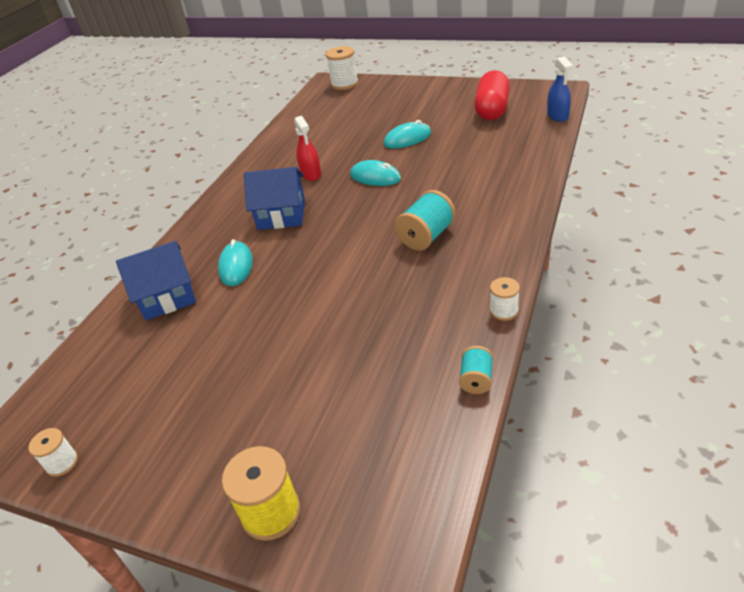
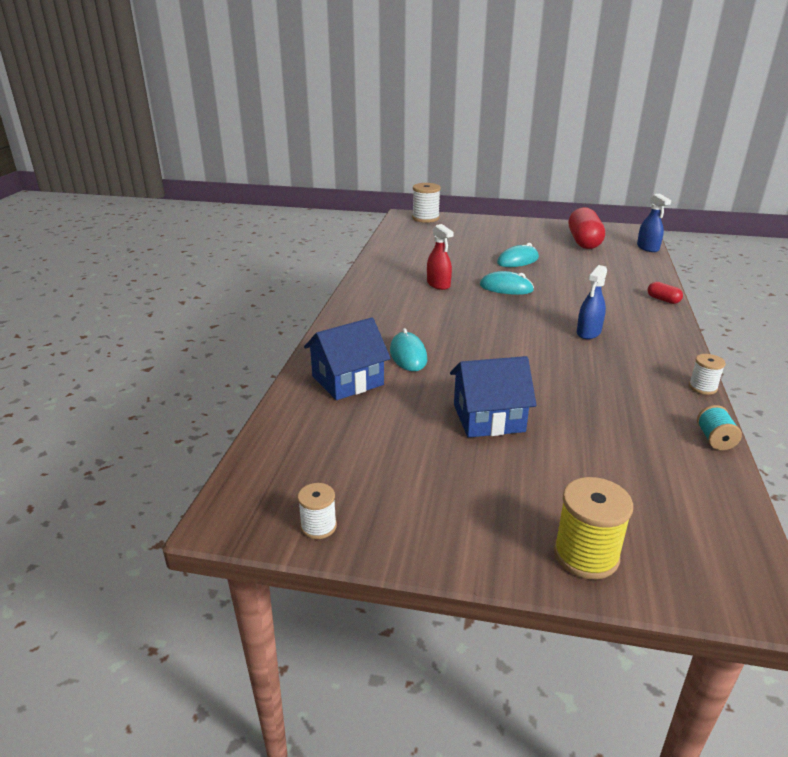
camera: 15 degrees left, 10 degrees down
(281, 215) = (429, 315): blue house -> blue house (488, 418)
(426, 236) = (588, 332): turquoise spool -> blue spray bottle
(531, 190) = (663, 300): none -> red capsule

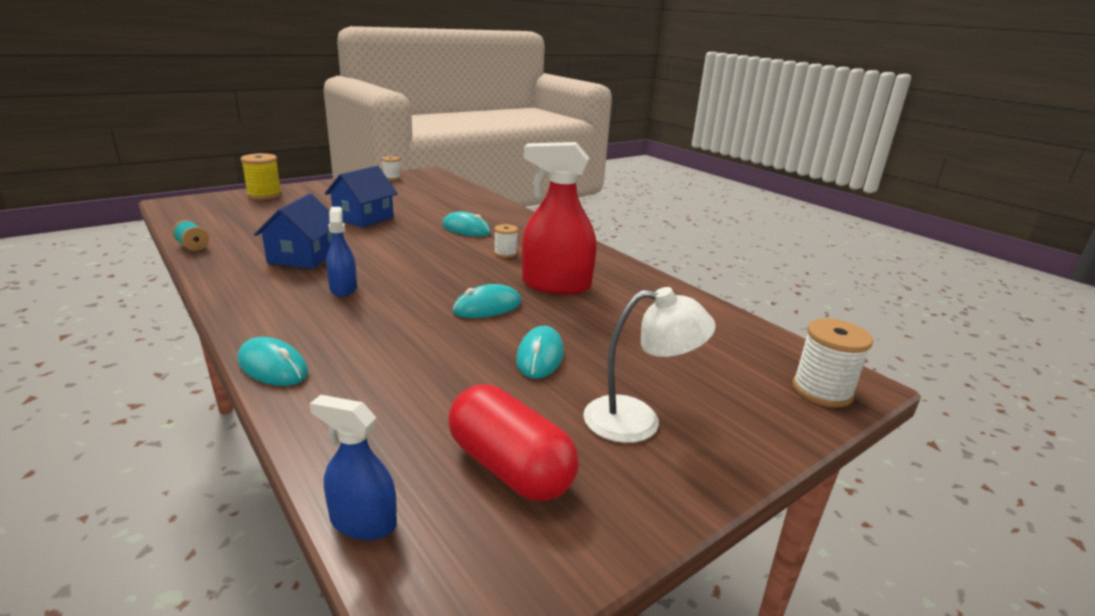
camera: 130 degrees right, 5 degrees down
(347, 380) = (475, 210): blue house -> blue house (303, 257)
(438, 284) = (556, 285): red spray bottle -> red spray bottle, size x1.83
(515, 235) = (638, 420): none -> white lamp
(663, 300) = (273, 367): red capsule -> turquoise mouse
(702, 387) = (203, 275): white spool -> white spool (505, 253)

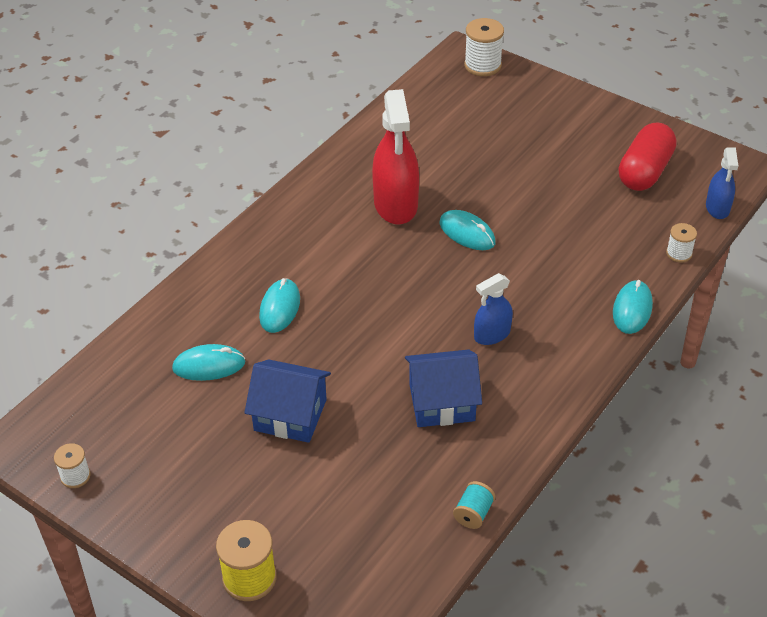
camera: 105 degrees left, 20 degrees up
(505, 253) = (338, 256): white spool -> white spool (679, 253)
(540, 356) = (525, 186): turquoise mouse -> turquoise mouse (209, 365)
(638, 420) = (568, 133): white lamp -> none

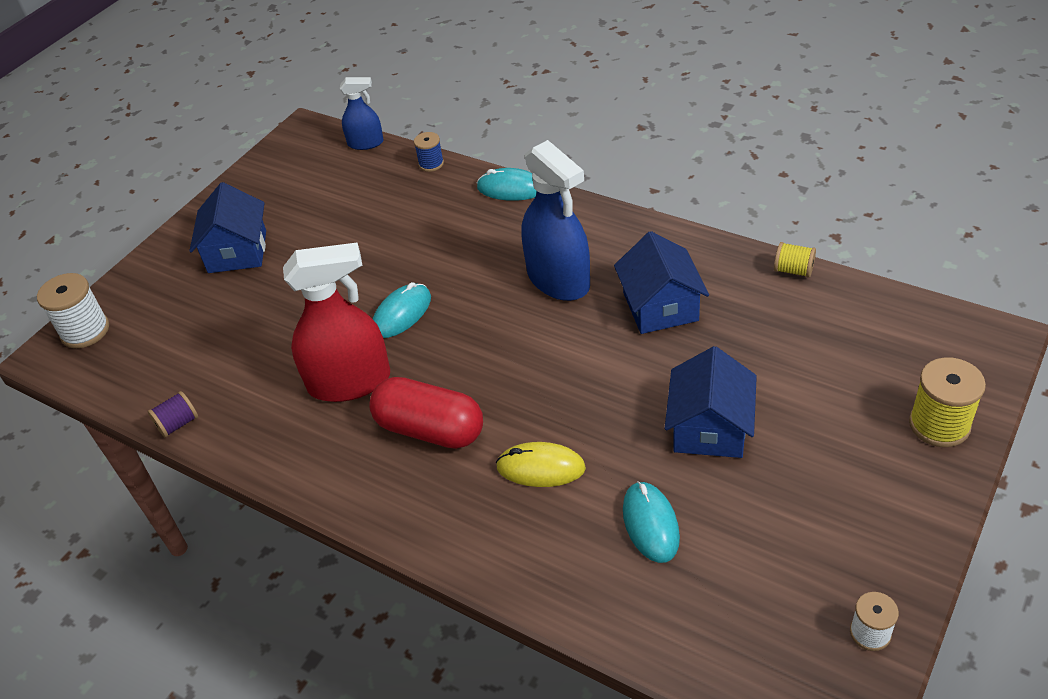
camera: 90 degrees left, 0 degrees up
(280, 308) = (541, 468): turquoise mouse -> yellow mouse
(375, 120) = (178, 424): none -> purple spool
(473, 513) = (793, 270): turquoise spool -> yellow spool
(492, 334) = (558, 279): blue spray bottle -> blue spray bottle, size x1.83
(563, 135) = (237, 252): none -> blue house
(644, 171) = (307, 190): red capsule -> red capsule (430, 429)
(679, 253) = (431, 164): white spool -> blue spool

